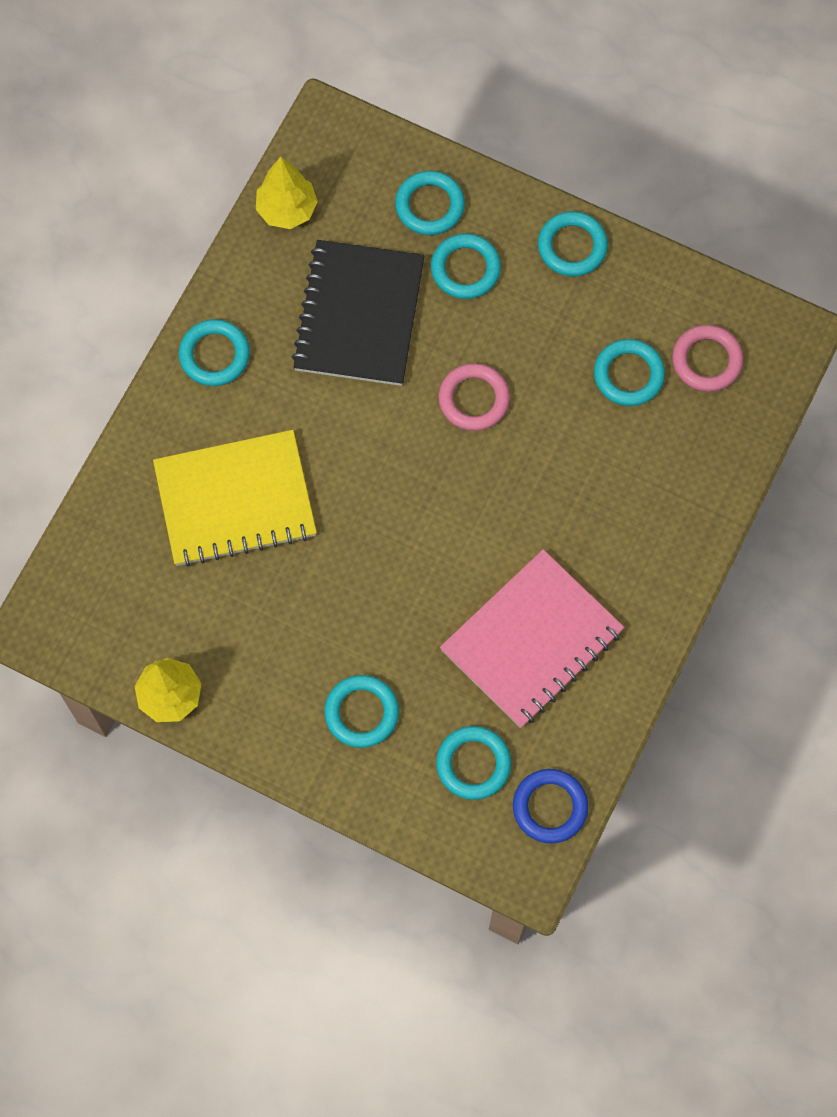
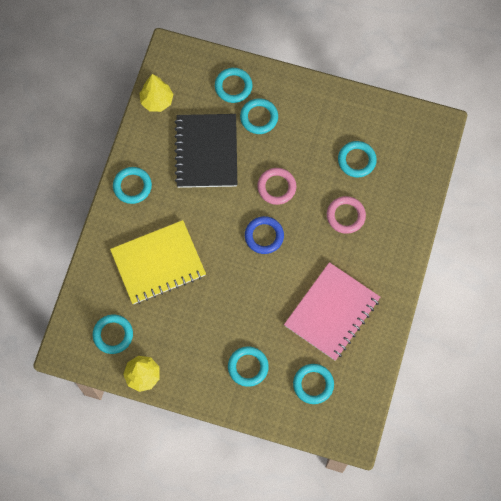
camera: 10 degrees left, 0 degrees up
(550, 807) = (358, 400): blue ring -> blue ring (264, 236)
(572, 246) = (313, 96): turquoise ring -> turquoise ring (113, 335)
(706, 360) = (396, 146): pink ring -> pink ring (345, 216)

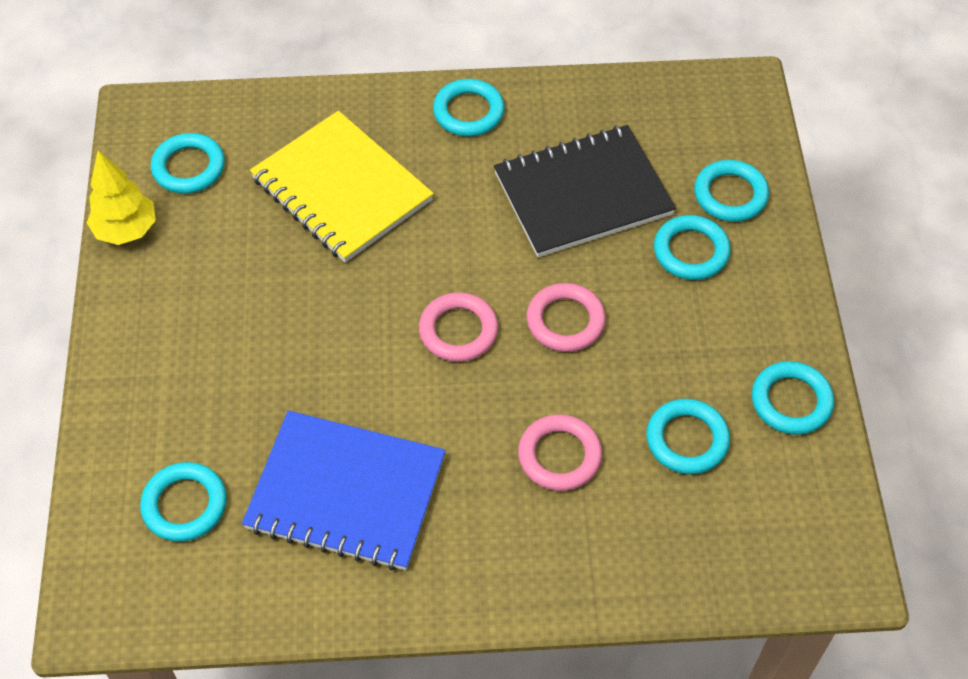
camera: 70 degrees right, 15 degrees down
(157, 101) = (642, 97): yellow tree -> none
(248, 367) = (188, 384): turquoise ring -> turquoise ring (791, 401)
(264, 236) = (458, 331): blue ring -> pink ring
(332, 312) = (346, 493): pink notebook -> blue notebook

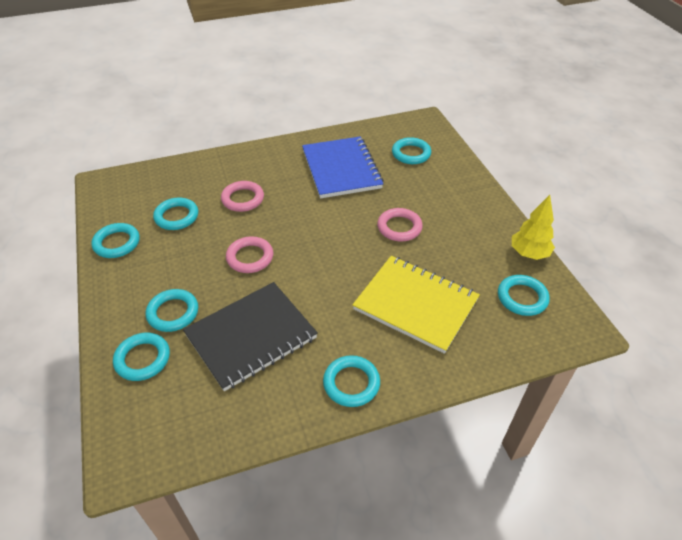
camera: 165 degrees right, 10 degrees down
(346, 493) = (341, 169): blue notebook -> blue notebook turned 75 degrees clockwise
(458, 331) = (311, 241): pink ring -> pink ring (399, 227)

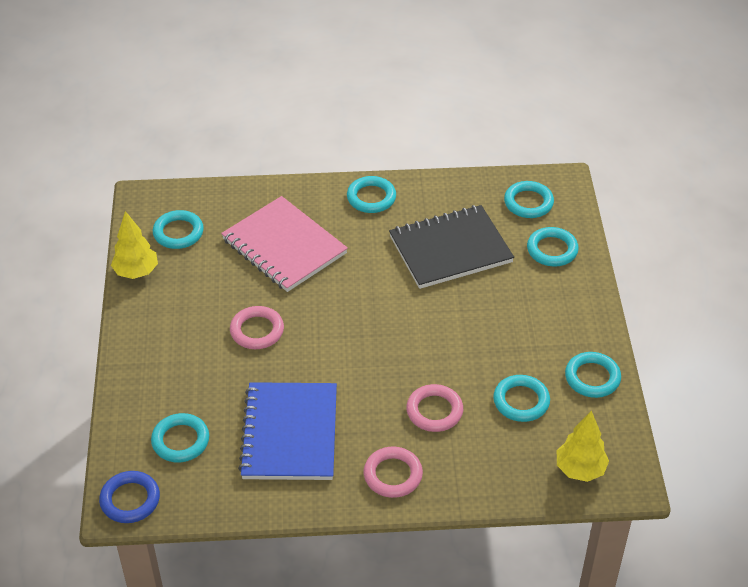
camera: 165 degrees left, 0 degrees up
(134, 183) = (580, 469): none -> yellow tree
(173, 313) = (524, 285): turquoise ring -> turquoise ring (528, 203)
(250, 257) = (438, 328): pink ring -> pink ring (393, 475)
(415, 304) = (284, 246): yellow notebook -> pink notebook
(421, 123) = (130, 500): none -> blue ring

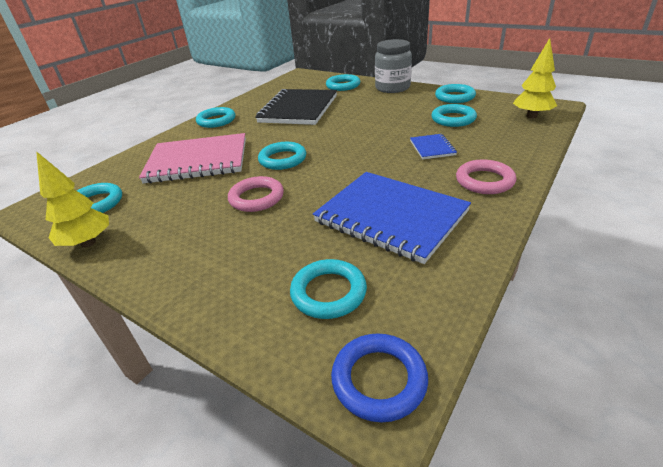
camera: 50 degrees left, 10 degrees down
(434, 411) = (432, 148): pink ring -> blue notebook
(528, 203) = (300, 83): turquoise ring -> turquoise ring (282, 159)
(580, 303) = (392, 88): none -> grey jar

